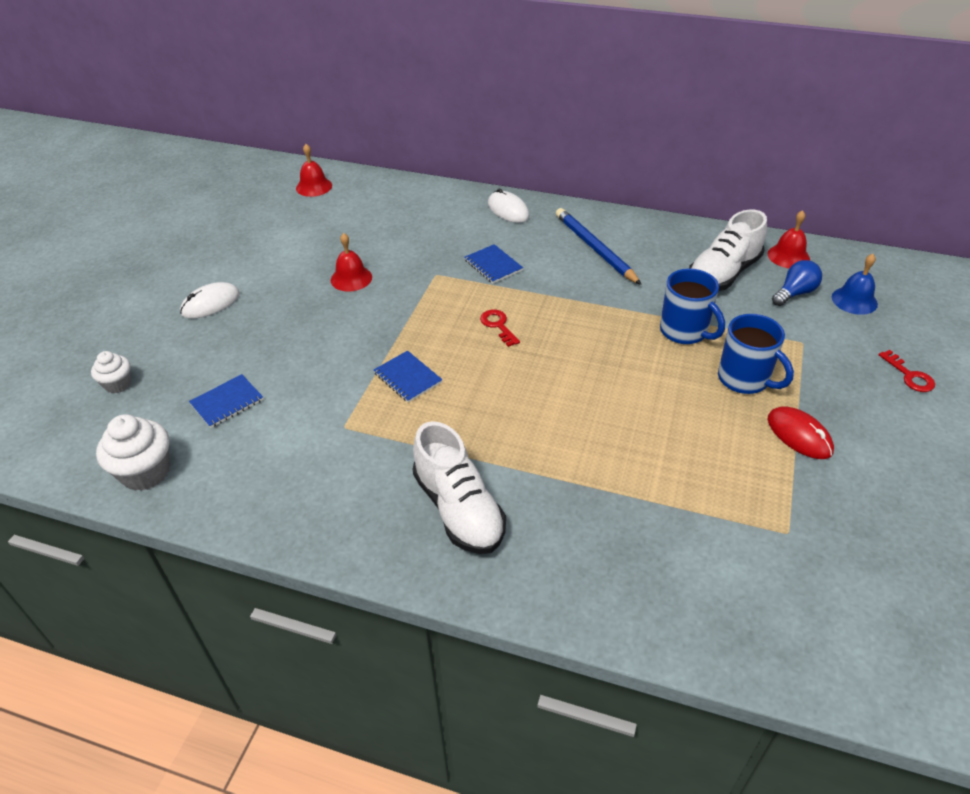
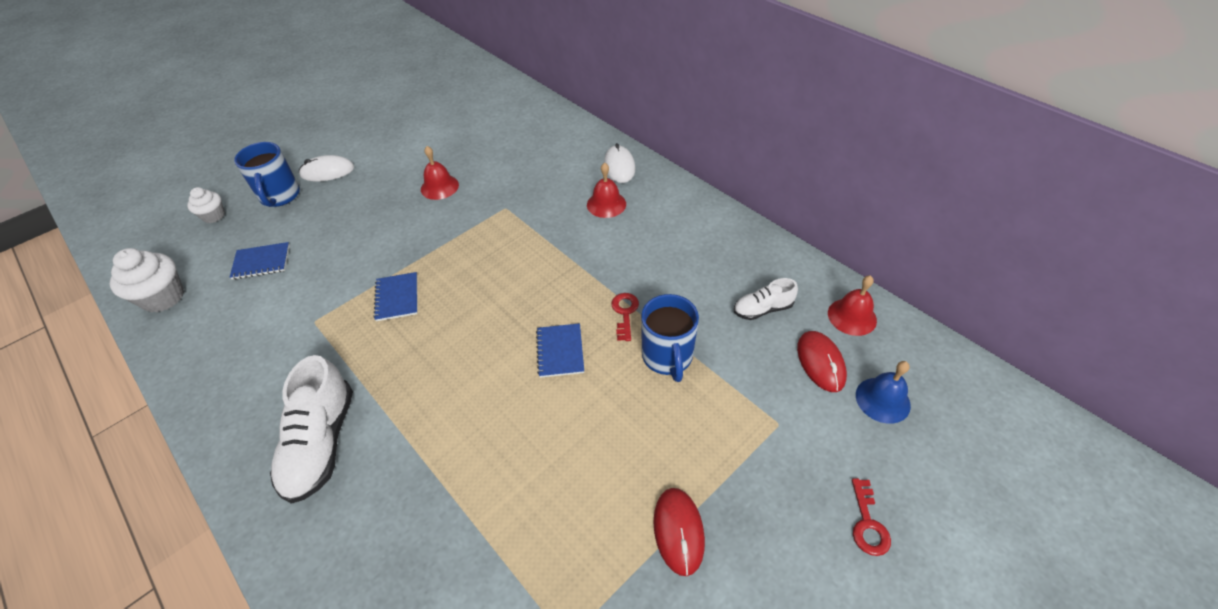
camera: 30 degrees right, 5 degrees up
(314, 187) = (487, 93): red bell -> red bell (606, 204)
(493, 265) = (558, 217): blue notebook -> blue notebook (560, 351)
(498, 325) = (509, 278): red key -> red key (625, 313)
(595, 249) = (661, 233): blue pencil -> none
(723, 274) = (762, 309): white shoe -> white shoe, size x0.55
(744, 379) = (679, 438): blue mug -> blue mug (280, 196)
(794, 293) = (820, 362): blue light bulb -> red mouse

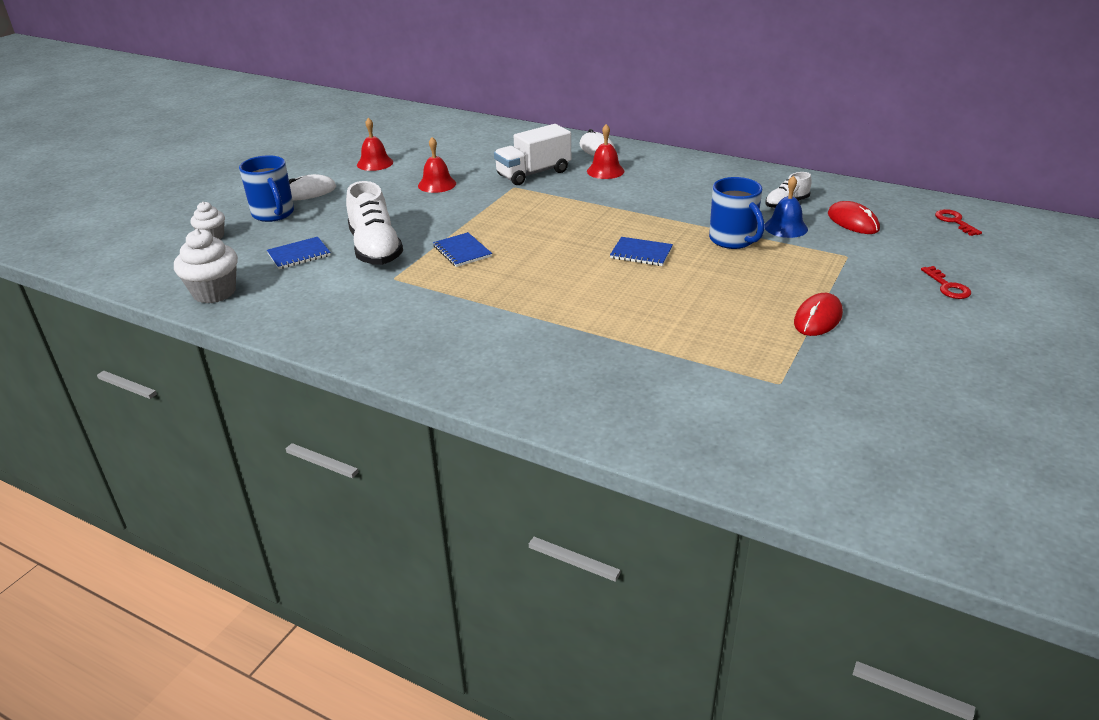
camera: 20 degrees left, 15 degrees down
(321, 443) = (474, 339): white shoe -> white shoe (375, 249)
(536, 191) = (533, 173): none -> white truck
(560, 351) = (641, 253): blue notebook -> blue notebook turned 45 degrees counterclockwise
(625, 313) = (677, 225): red key -> red key (954, 221)
(678, 531) = (818, 318): red mouse -> red mouse turned 60 degrees clockwise
(852, 316) = (857, 196): red bell -> red bell (375, 163)
(882, 400) = (912, 231): blue bell -> blue bell (785, 227)

